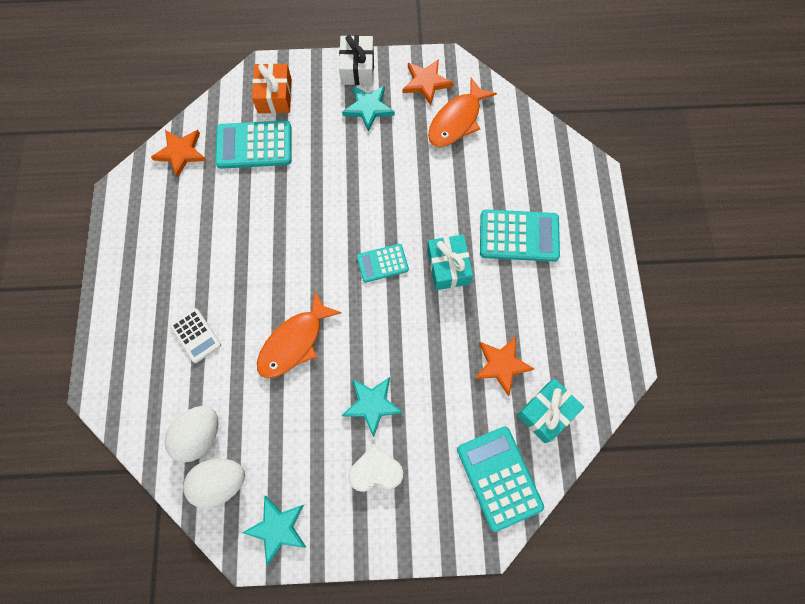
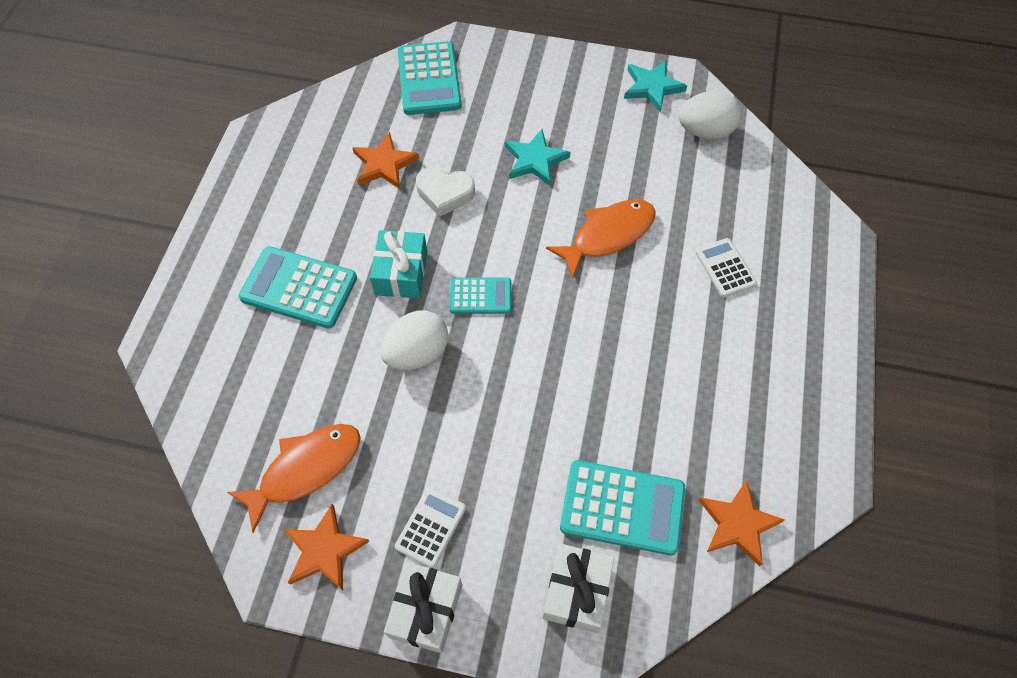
camera: 165 degrees left, 10 degrees down
(200, 435) = (724, 173): white egg -> white egg (417, 353)
(274, 96) = (576, 591): orange gift -> white gift
(368, 108) = (431, 527): turquoise star -> white calculator
(376, 471) = (547, 108): white heart -> white heart (445, 194)
(546, 412) = (359, 116): turquoise gift -> none

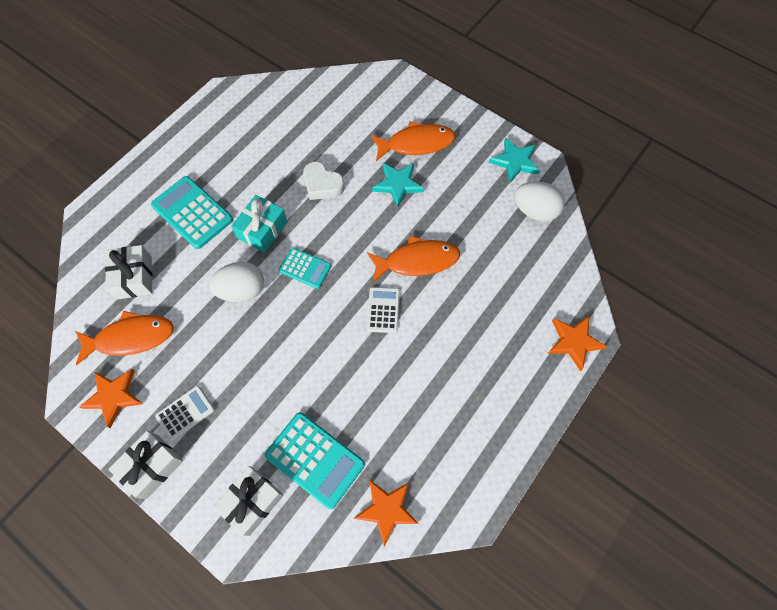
camera: 25 degrees right, 5 degrees up
(267, 395) = (134, 277): none -> white gift
(384, 164) = (294, 147): orange star -> orange star (574, 342)
(429, 79) = (358, 96): turquoise calculator -> none
(530, 107) = (416, 143): none -> orange fish
(725, 268) = (488, 321): white calculator -> white calculator (383, 310)

